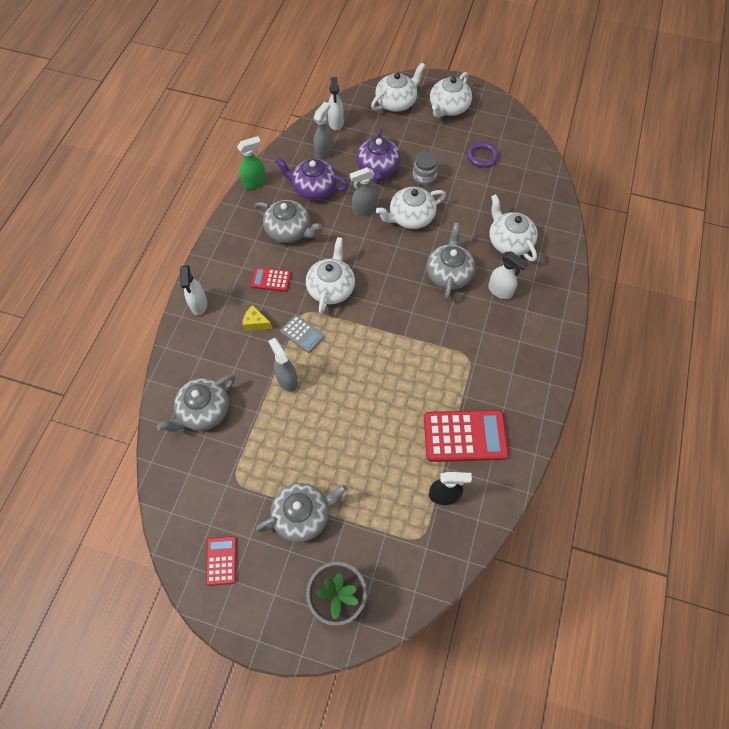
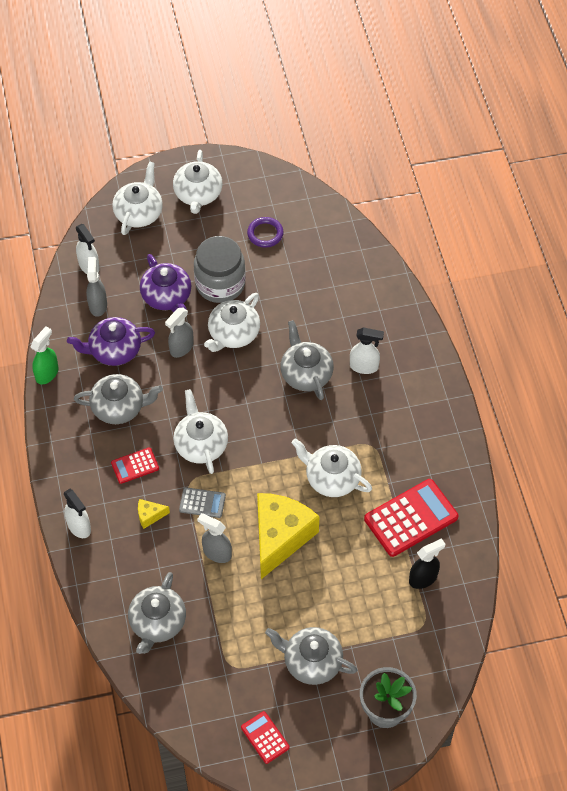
camera: 30 degrees left, 5 degrees down
(303, 515) = (311, 661): grey teapot -> grey teapot turned 105 degrees counterclockwise
(345, 394) = (280, 537): none -> yellow cheese
(424, 177) = (220, 284): grey jar -> grey jar, size x1.81
(509, 241) = (344, 312): white teapot -> white teapot (331, 478)

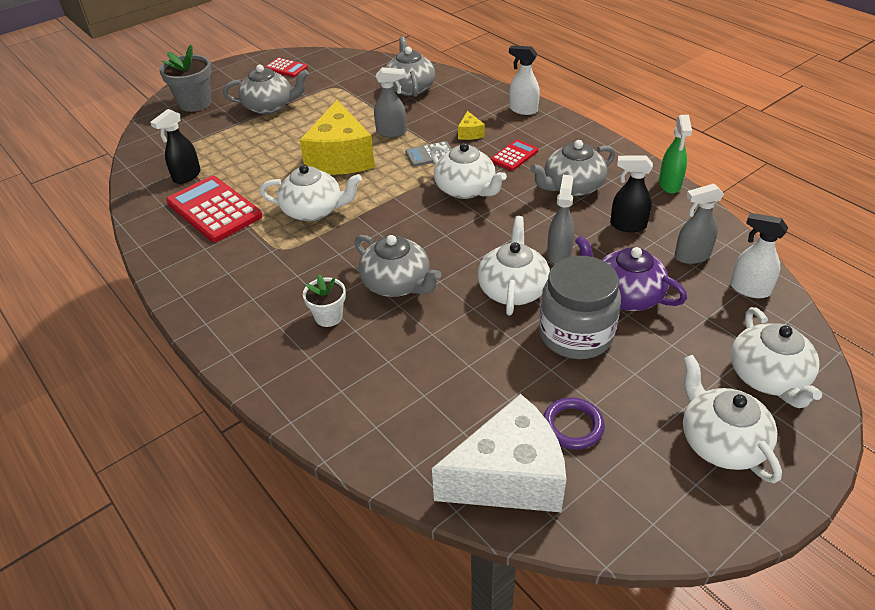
camera: 155 degrees right, 15 degrees down
(98, 305) = (691, 256): grey spray bottle -> grey spray bottle turned 105 degrees clockwise
(114, 350) = (627, 225): purple teapot -> black spray bottle
(150, 515) = (470, 133): yellow cheese -> yellow cheese turned 120 degrees clockwise
(316, 224) = (509, 477): none -> white cheese
(364, 366) = (328, 317): white spray bottle -> white flower pot
(411, 518) = (214, 210): red calculator -> red calculator turned 105 degrees clockwise

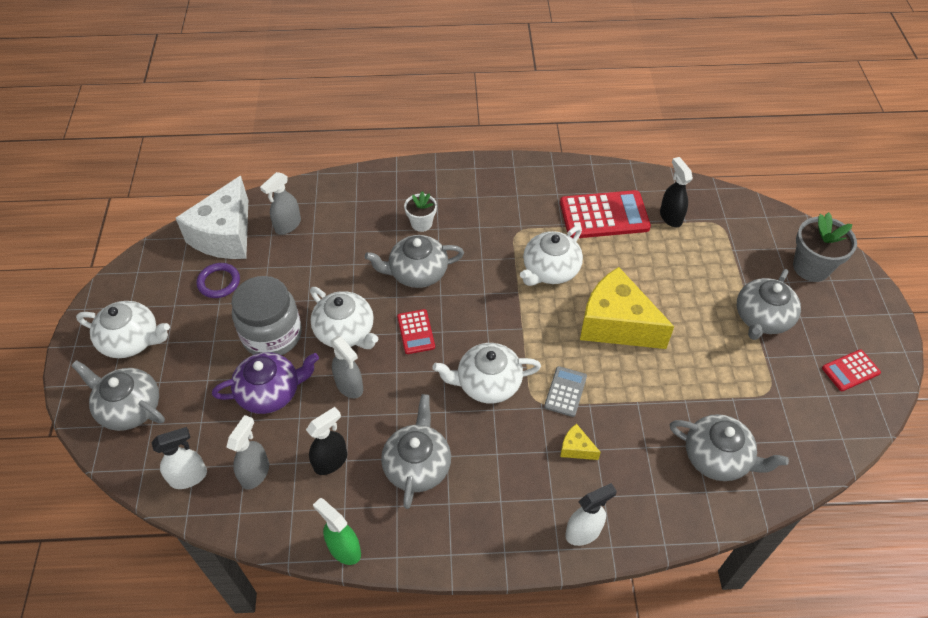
camera: 125 degrees right, 10 degrees up
(391, 132) = (631, 385): grey spray bottle -> grey spray bottle (287, 225)
(514, 156) = (505, 457): red calculator -> red calculator (416, 332)
(768, 377) = (129, 407): white teapot -> grey teapot

